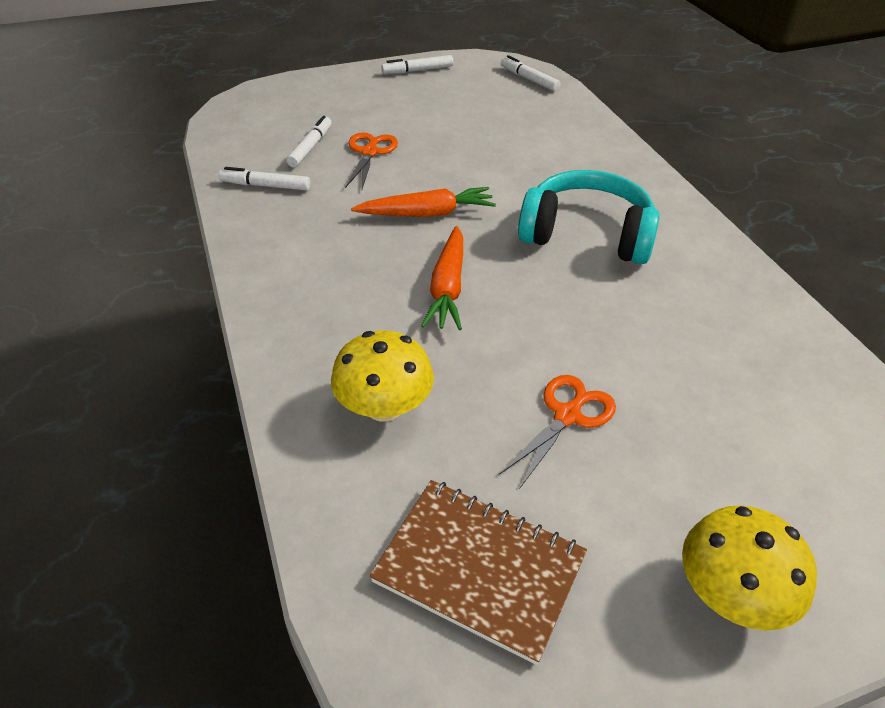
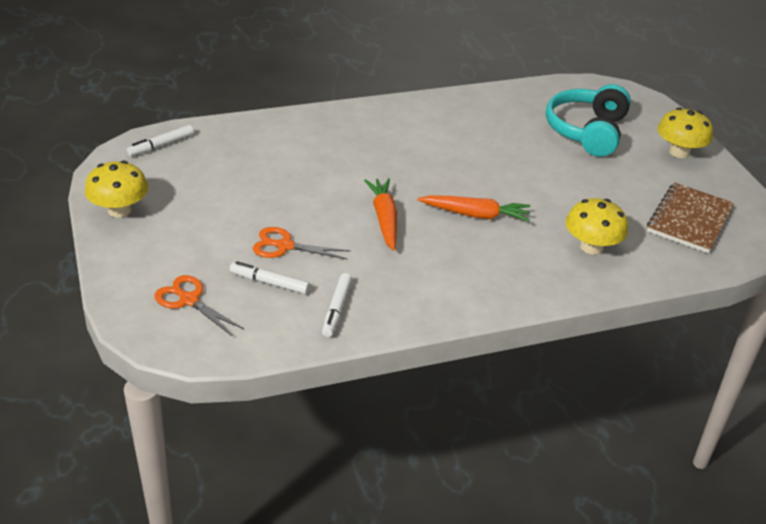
camera: 90 degrees left, 5 degrees down
(417, 70) = (119, 210): white marker -> yellow mushroom
(567, 416) = (584, 181): orange scissors -> orange scissors (189, 300)
(587, 234) = (412, 150): turquoise headphones -> turquoise headphones (587, 131)

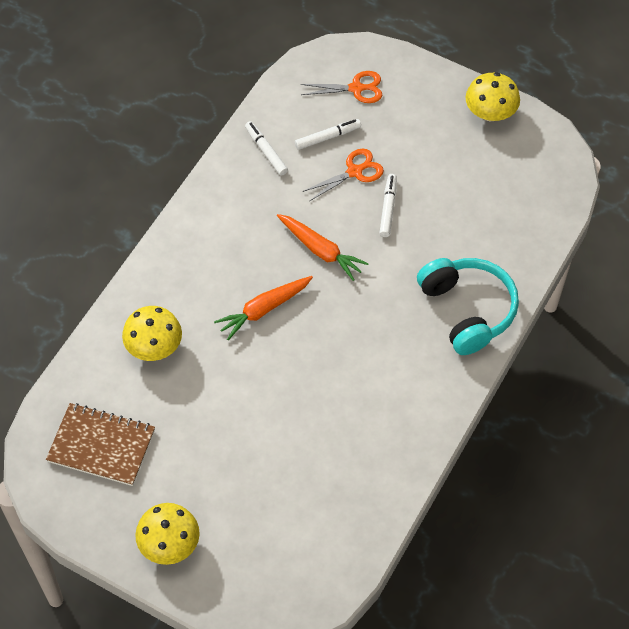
camera: 140 degrees right, 20 degrees up
(161, 145) = (553, 187): white marker -> white marker (388, 208)
(587, 131) = (270, 503): turquoise headphones -> turquoise headphones (467, 310)
(689, 220) = (101, 446): brown notebook -> brown notebook turned 60 degrees counterclockwise

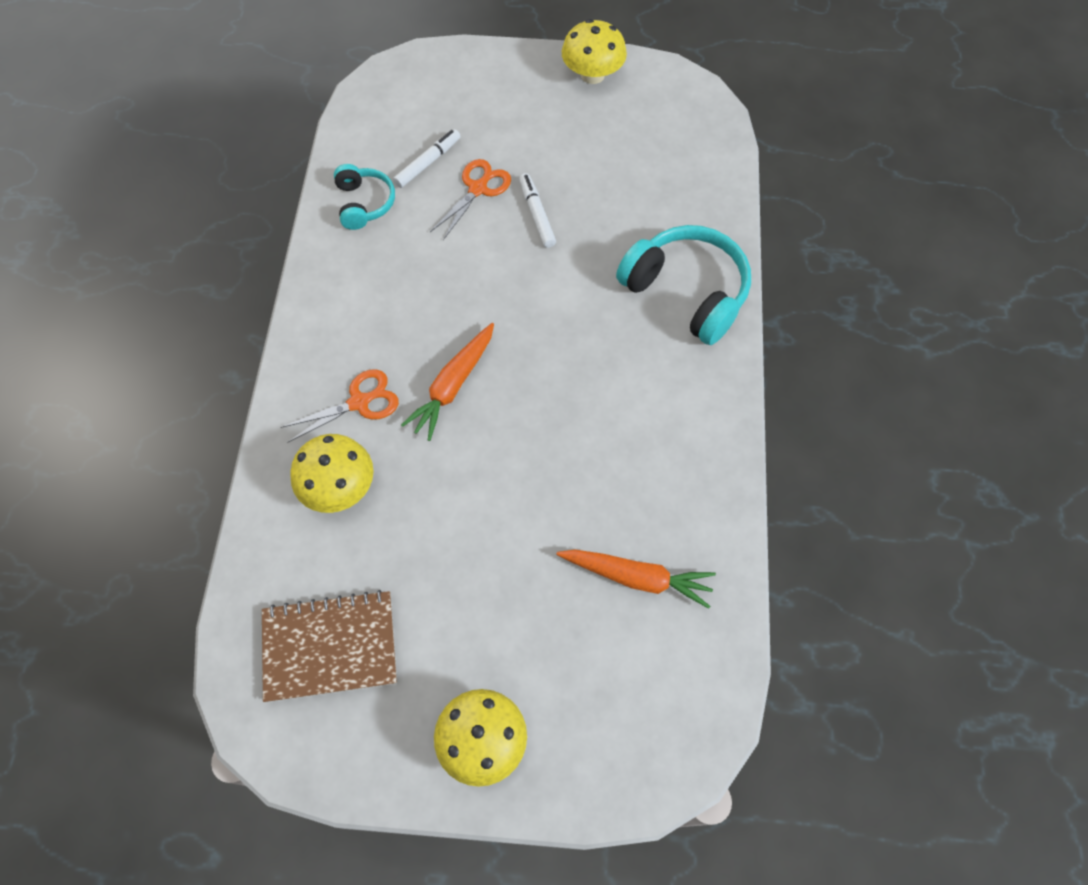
camera: 25 degrees left, 5 degrees up
(266, 151) = (364, 203): white marker -> turquoise headphones
(321, 250) = (485, 290): orange carrot -> orange carrot (637, 577)
(356, 88) = (433, 100): orange scissors -> orange scissors (359, 402)

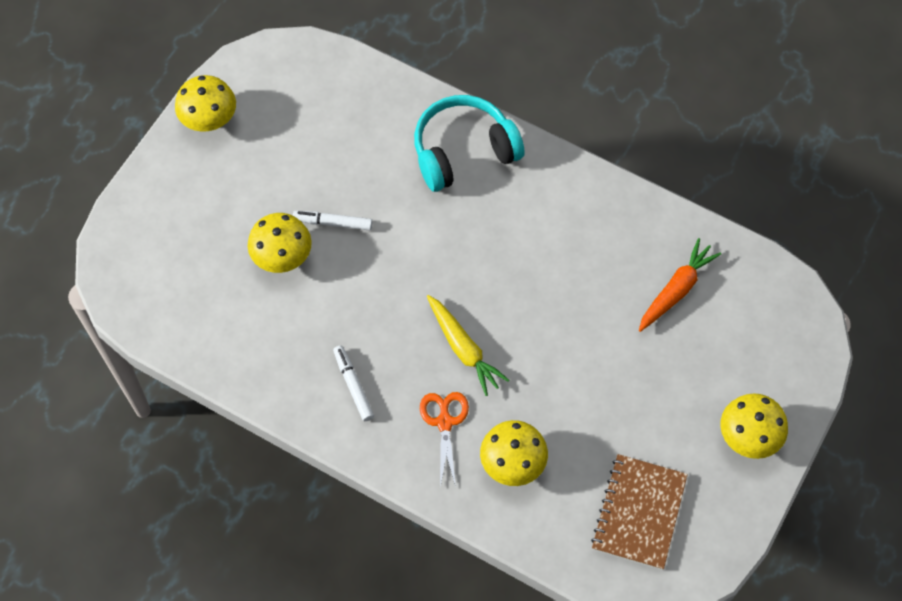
camera: 65 degrees left, 0 degrees up
(364, 203) = (248, 349): turquoise headphones -> none
(428, 163) = (232, 283): white marker -> white marker (353, 385)
(453, 386) = (464, 349): orange carrot -> yellow carrot
(478, 189) = (282, 256): orange scissors -> yellow mushroom

